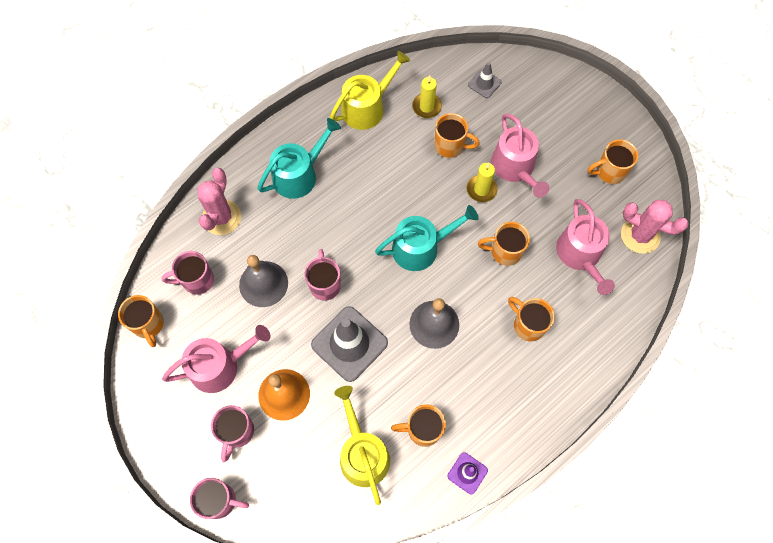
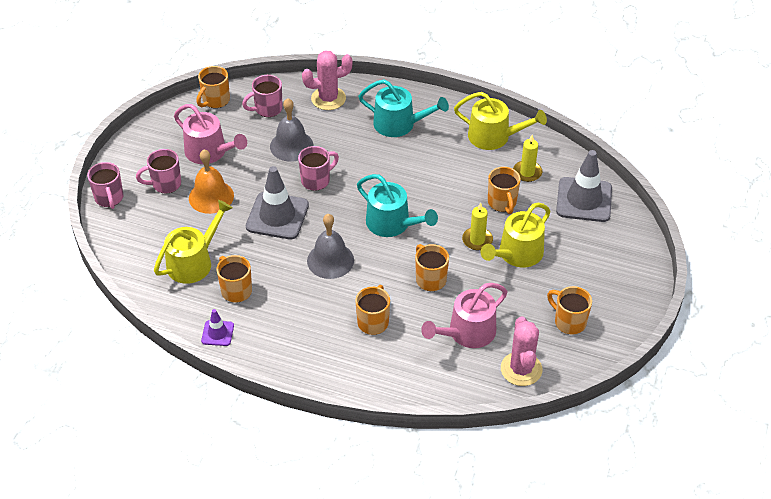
camera: 60 degrees right, 20 degrees down
(197, 280) = (267, 109): pink mug -> pink mug turned 75 degrees counterclockwise
(484, 83) = (584, 200): grey traffic cone -> grey traffic cone, size x1.98
(515, 168) = (517, 254): pink watering can -> yellow watering can

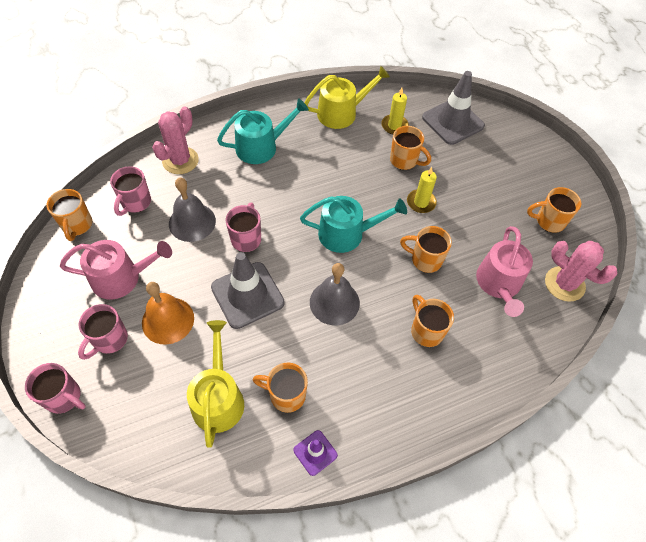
camera: 45 degrees left, 10 degrees up
(517, 254) = (458, 194): yellow watering can -> none

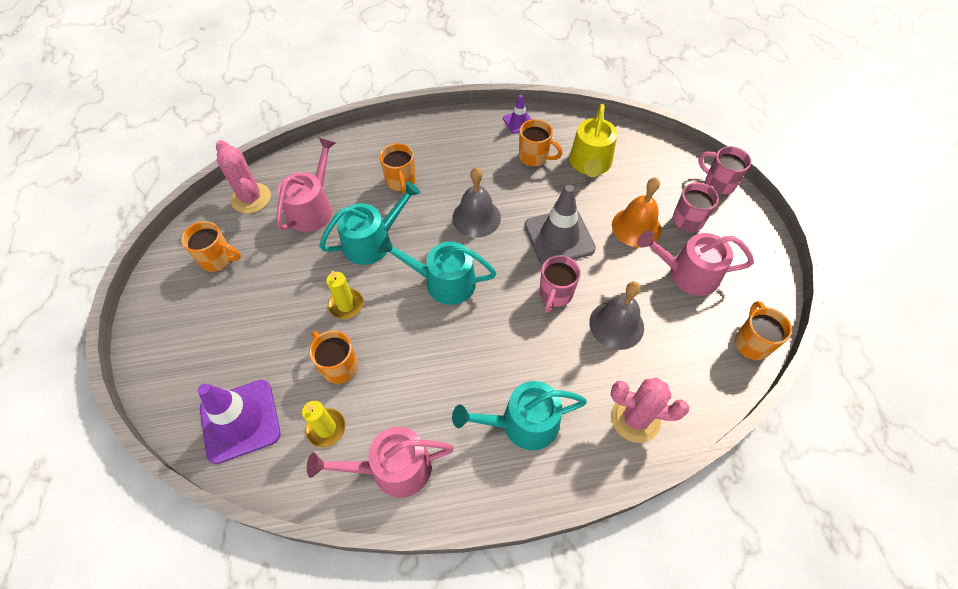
camera: 165 degrees left, 0 degrees up
(135, 203) = (686, 362): pink mug -> none
(180, 160) = (635, 418): pink cactus -> pink cactus turned 60 degrees clockwise
(341, 113) = (393, 468): yellow watering can -> pink watering can
(425, 260) = (372, 241): orange mug -> turquoise watering can
(453, 122) = (240, 421): grey traffic cone -> purple traffic cone

